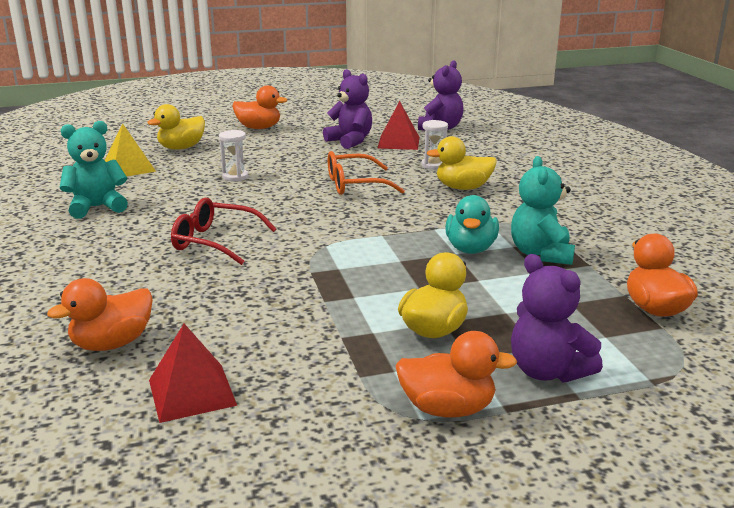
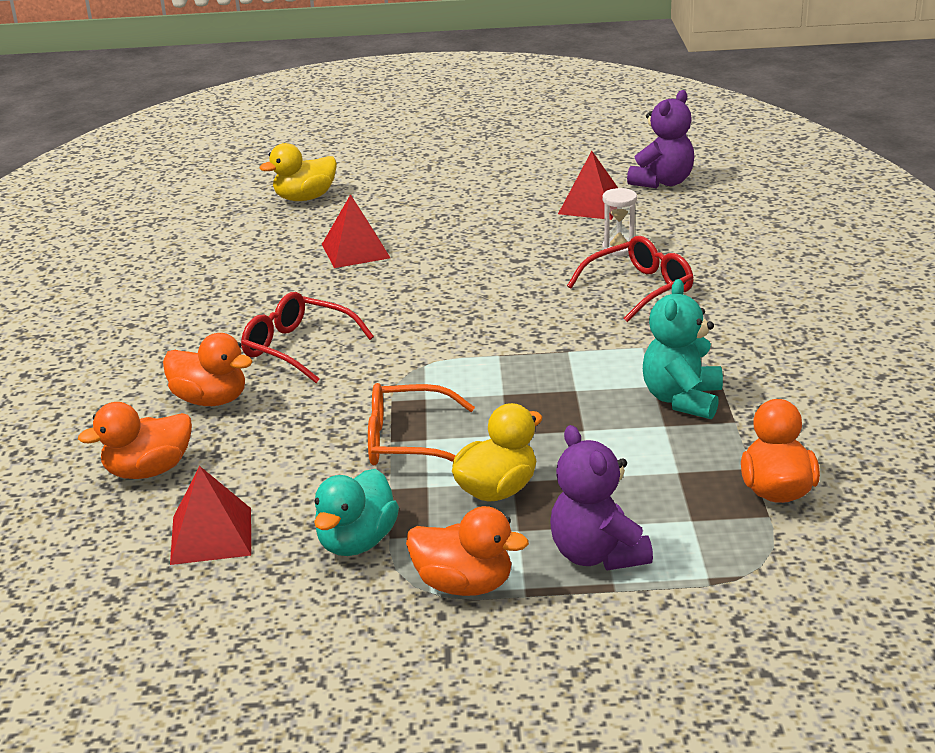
camera: 15 degrees right, 5 degrees up
(97, 207) = (178, 287): turquoise teddy bear -> none
(129, 168) = (231, 228): yellow pyramid -> none
(235, 177) = (355, 251): white hourglass -> red pyramid
(259, 128) = (415, 168): orange duck -> orange duck (210, 400)
(350, 141) = (527, 199): purple teddy bear -> none
(356, 184) = (501, 274): orange glasses -> orange glasses (409, 442)
(463, 188) = (638, 289): yellow duck -> red glasses
(470, 249) = (598, 385): turquoise duck -> turquoise duck (357, 542)

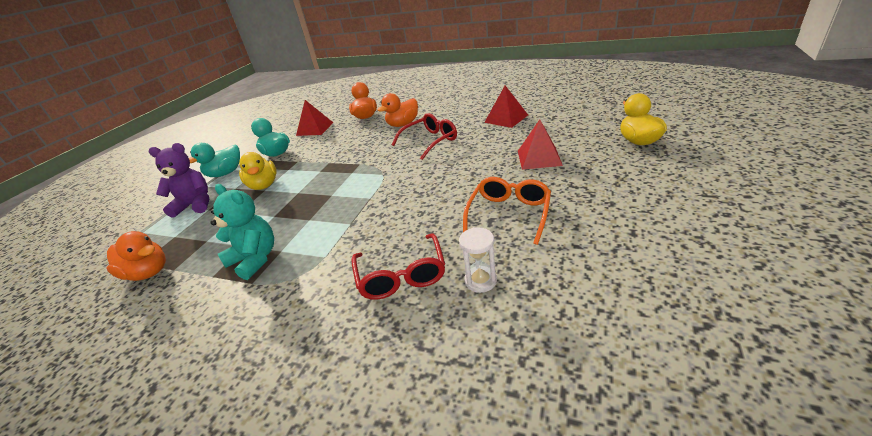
camera: 115 degrees right, 5 degrees up
(409, 442) = (322, 166): orange glasses -> orange glasses (509, 214)
(464, 585) = (225, 173): orange duck -> turquoise duck
(591, 205) = (590, 284): red pyramid -> red pyramid (506, 118)
(662, 182) = (654, 369): purple teddy bear -> none

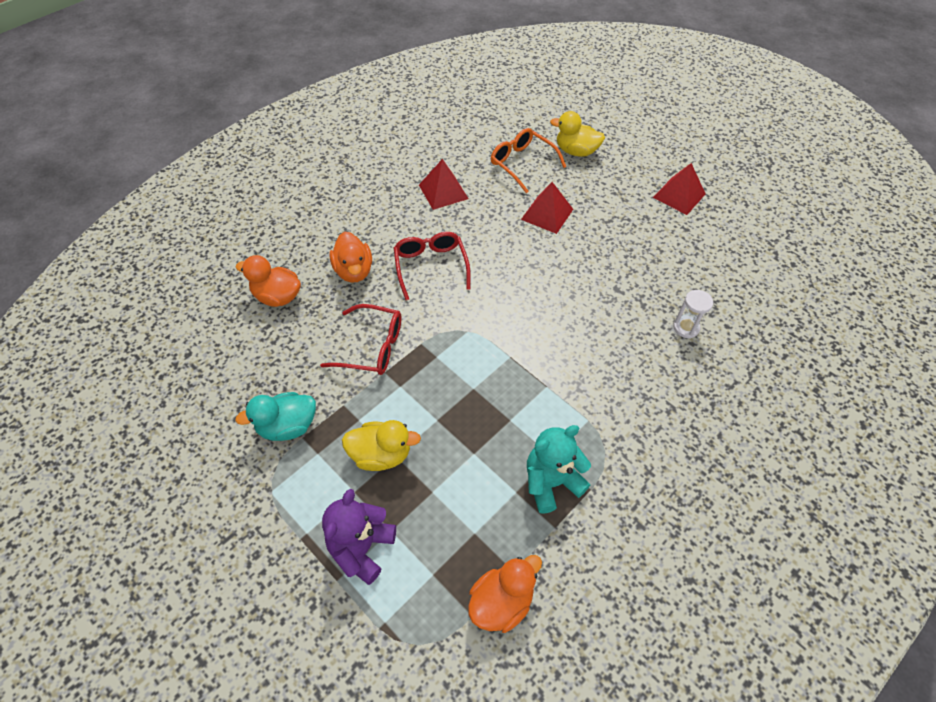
camera: 70 degrees left, 20 degrees up
(225, 173) = (288, 502): turquoise duck -> none
(315, 129) = (247, 362): red pyramid -> red pyramid (679, 195)
(401, 275) = (650, 371): red glasses -> red glasses (371, 347)
(509, 214) = (618, 275): orange glasses -> orange glasses (522, 164)

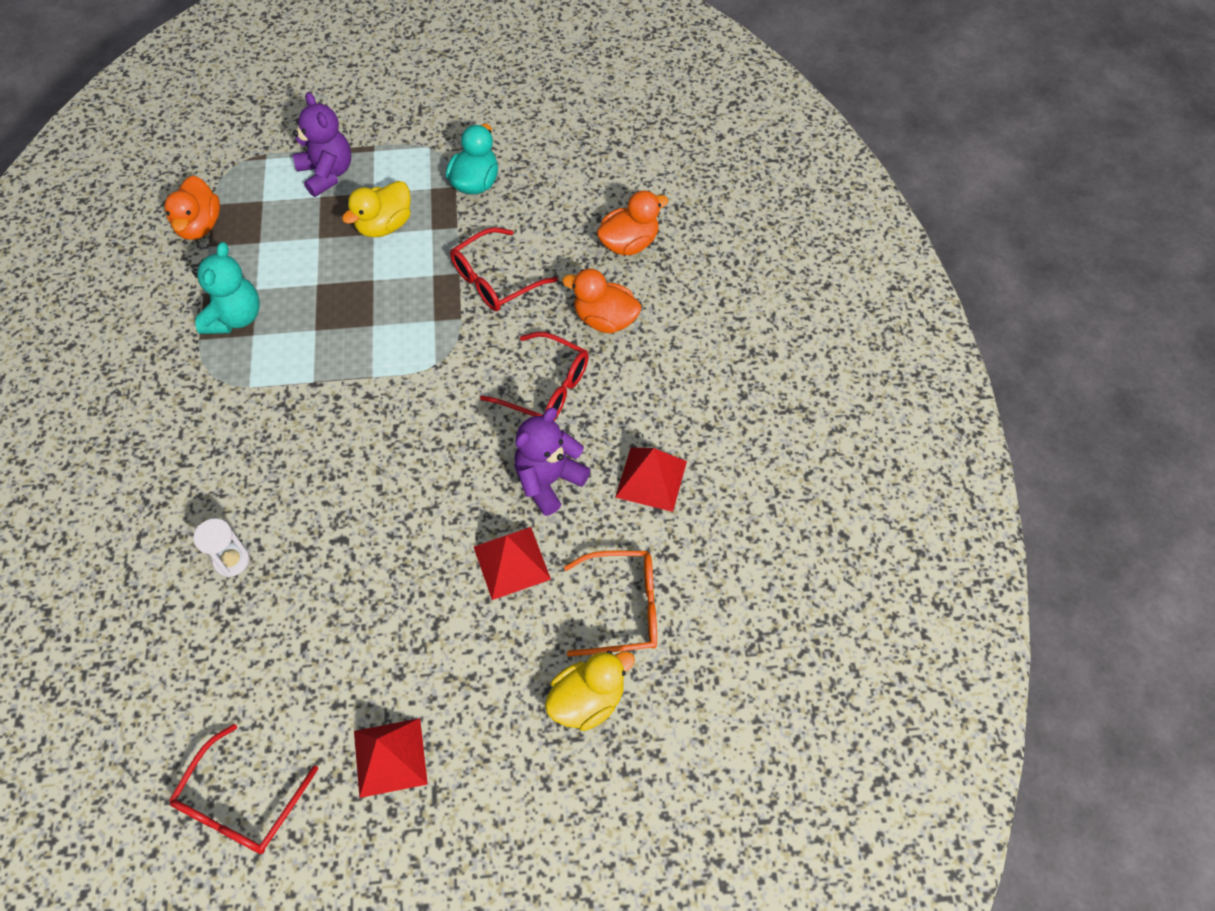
camera: 130 degrees right, 5 degrees up
(487, 228) = (548, 480): none -> purple teddy bear
(761, 230) = (241, 802): none -> red glasses

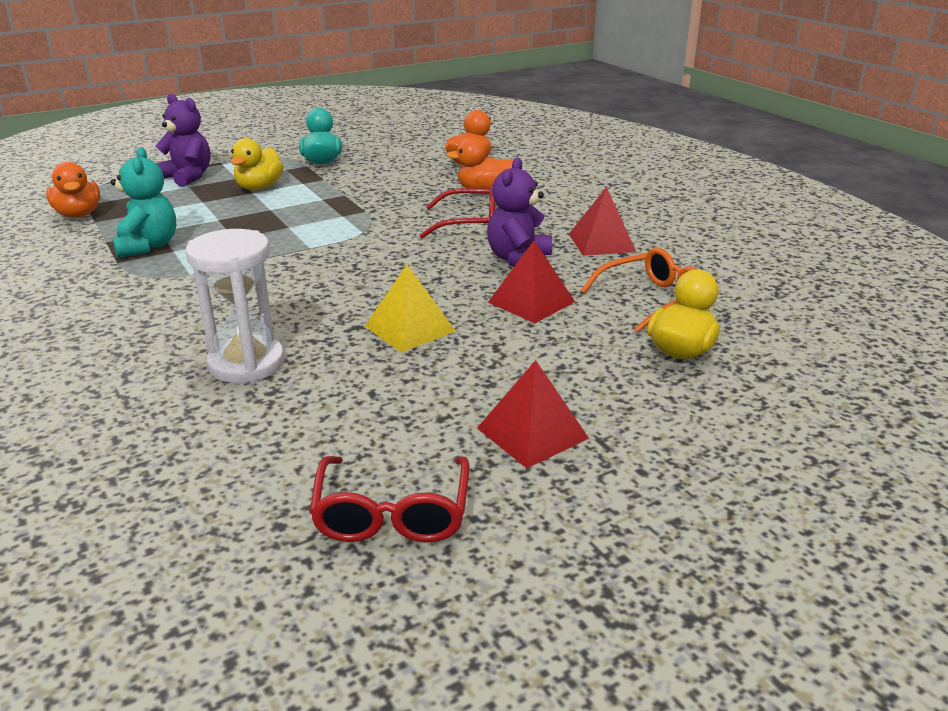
camera: 25 degrees left, 30 degrees down
(231, 560) = (246, 364): white hourglass -> white hourglass, size x1.83
(383, 562) = (410, 328): none -> yellow pyramid
(496, 279) = (379, 192): red glasses -> none

